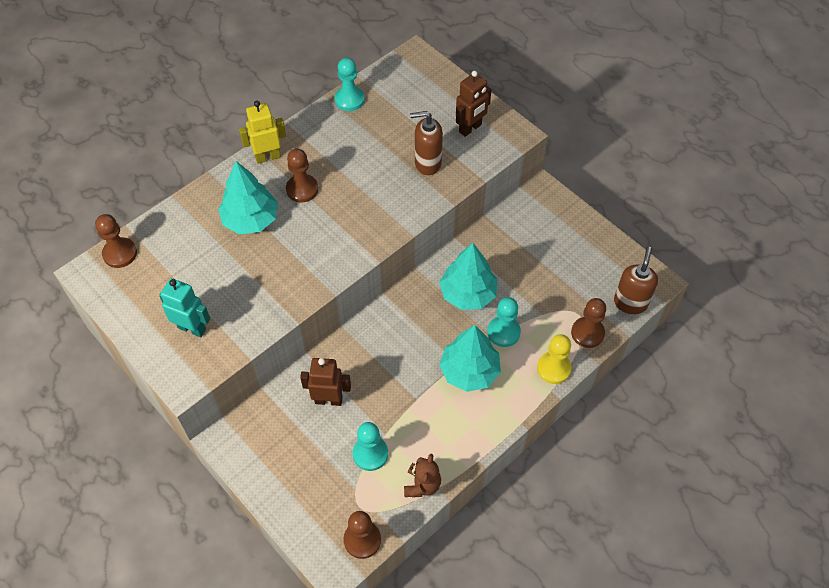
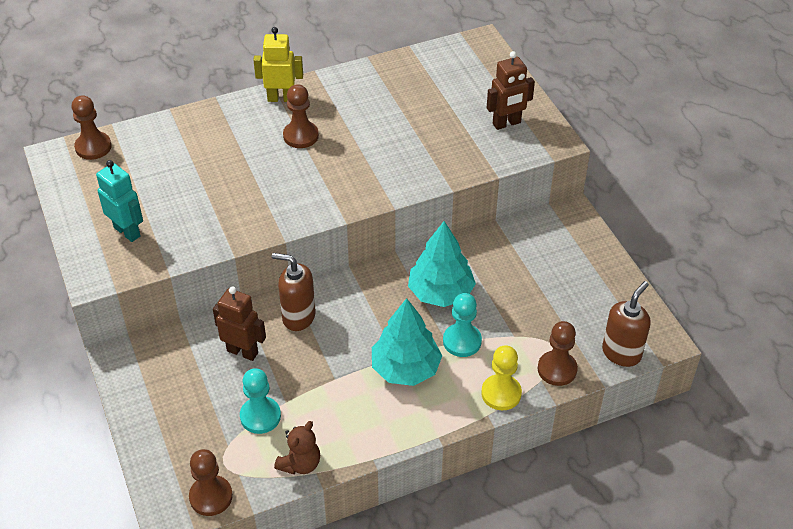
camera: 20 degrees right, 10 degrees down
(250, 219) = (235, 150): turquoise tree -> none
(349, 99) = (391, 66): turquoise pawn -> none
(427, 163) = (443, 145): brown soap dispenser -> brown soap dispenser (298, 317)

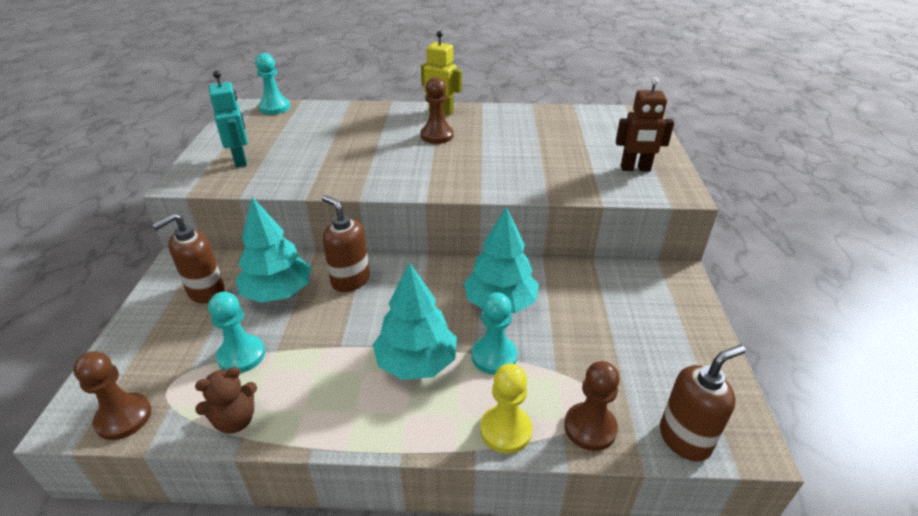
camera: 25 degrees right, 10 degrees down
(93, 147) = (275, 108): brown pawn -> turquoise pawn
(175, 375) = (206, 292): none -> brown soap dispenser
(242, 351) = (278, 292): brown robot -> turquoise tree

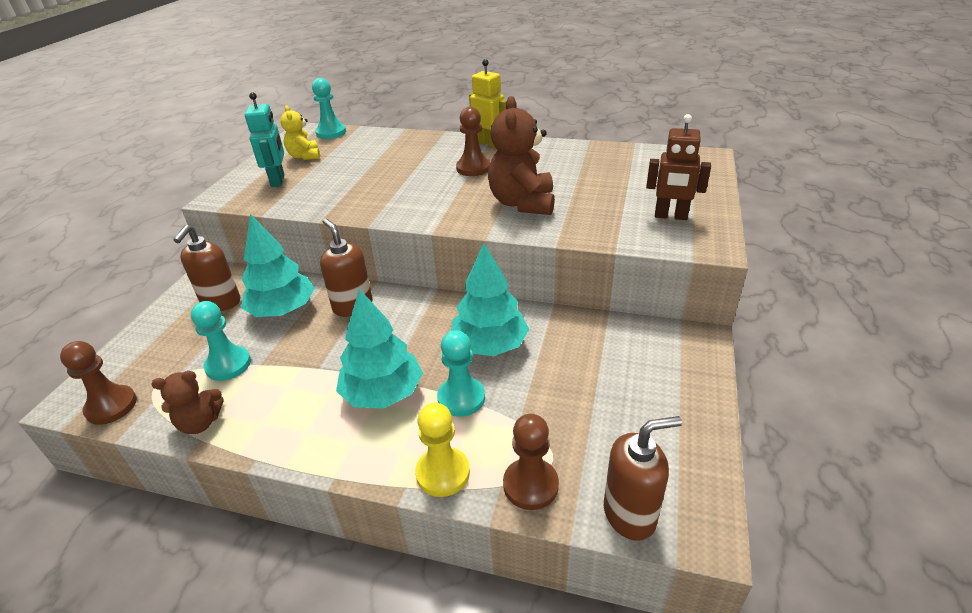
camera: 15 degrees right, 0 degrees up
(206, 292) = (221, 302): brown soap dispenser -> brown soap dispenser turned 45 degrees counterclockwise
(257, 133) = (304, 156): none -> yellow teddy bear
(499, 166) = (522, 203): none -> brown teddy bear

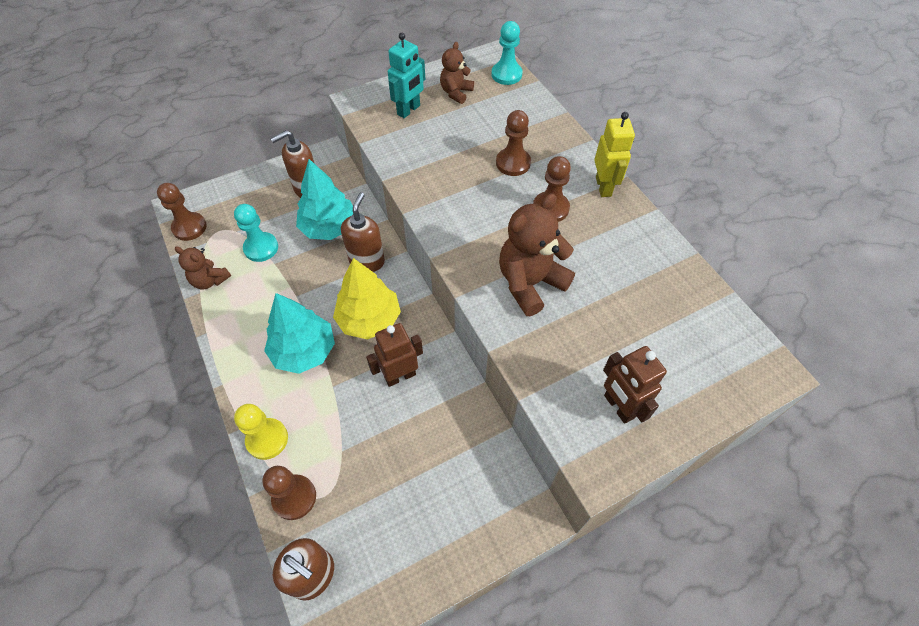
camera: 45 degrees right, 20 degrees up
(304, 156) = (456, 93): yellow teddy bear -> brown teddy bear
(410, 164) = (513, 163): none -> brown pawn
(410, 334) = (369, 319): none -> yellow tree
(461, 398) = (336, 399): turquoise pawn -> none
(490, 345) = (400, 376): turquoise tree -> brown robot

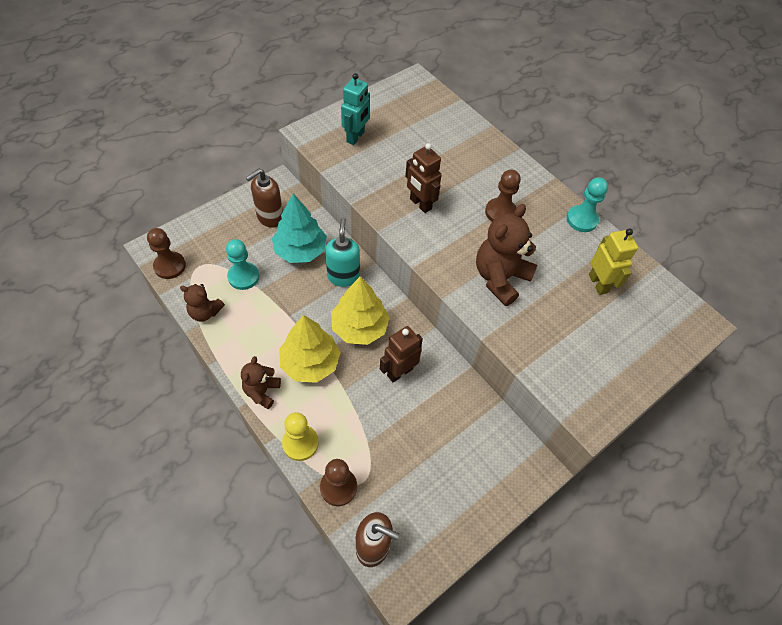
camera: 15 degrees left, 0 degrees up
(304, 351) = (310, 363): turquoise tree -> yellow tree
(367, 261) = (343, 276): brown soap dispenser -> turquoise soap dispenser
(456, 93) = (393, 117): brown teddy bear -> brown teddy bear (262, 391)
(506, 74) = (432, 96): turquoise pawn -> turquoise pawn (582, 220)
(513, 163) = (459, 176): brown pawn -> none
(603, 187) = (539, 188): yellow robot -> yellow robot (598, 283)
(618, 406) = (594, 368): brown robot -> brown robot (420, 204)

